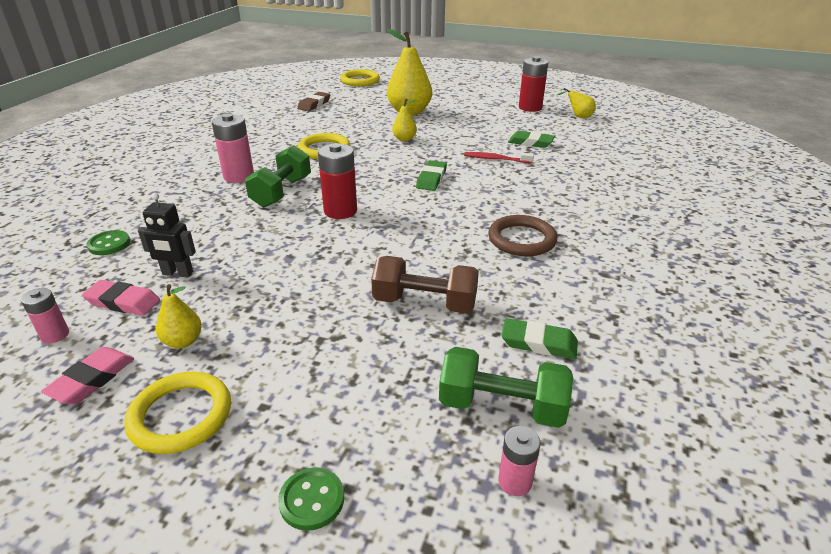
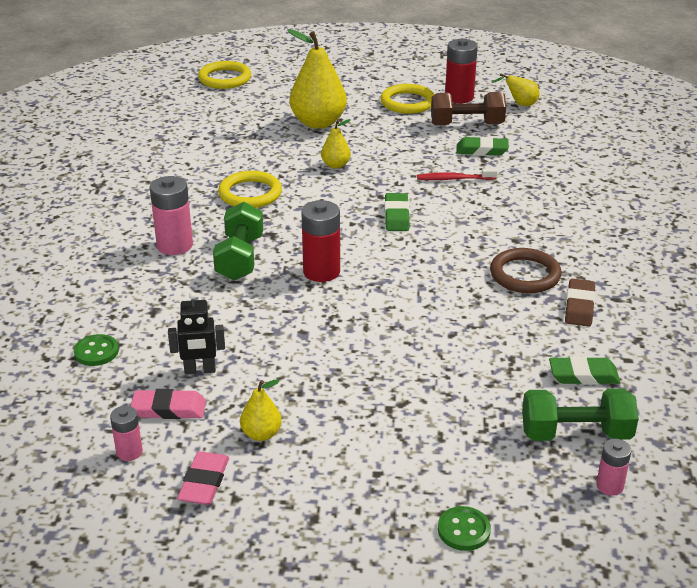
camera: 15 degrees left, 0 degrees up
(181, 416) = (311, 494): yellow ring -> yellow ring (407, 102)
(314, 104) = (191, 126): brown eraser -> brown eraser (579, 306)
(425, 303) = (465, 357): brown dumbbell -> brown dumbbell (467, 124)

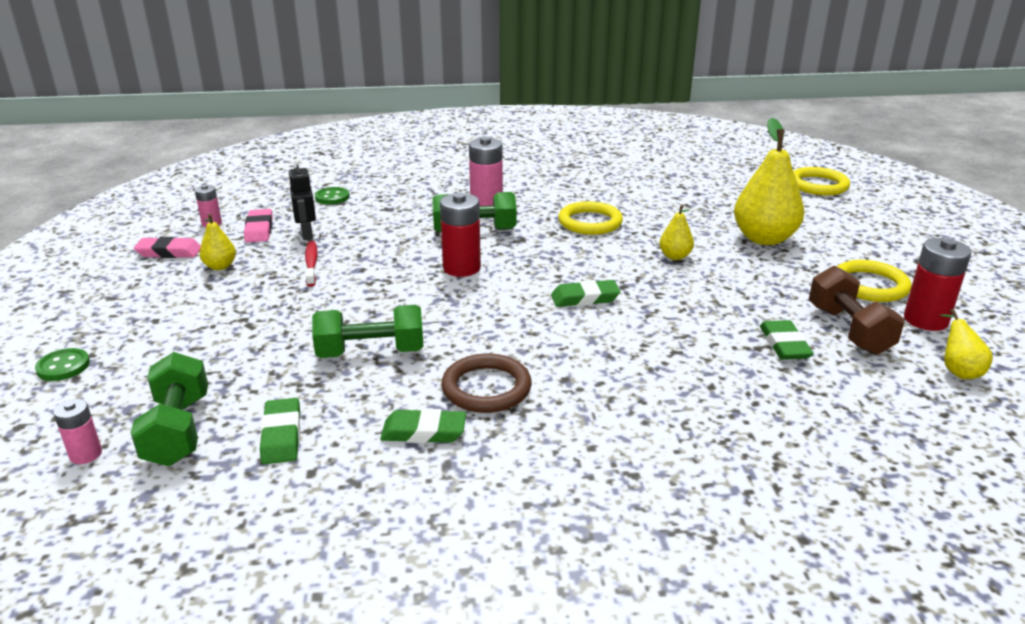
camera: 80 degrees right, 5 degrees down
(454, 179) = (692, 329): red toothbrush -> red toothbrush (311, 264)
(465, 328) = (371, 352): none -> green dumbbell
(579, 306) = (424, 432): brown eraser -> green eraser

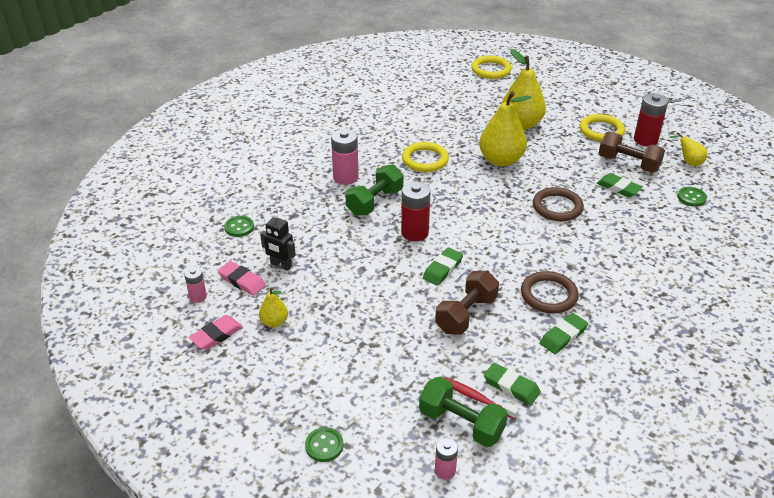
camera: 45 degrees left, 10 degrees up
(311, 264) = (327, 284): red toothbrush -> red toothbrush (477, 398)
(371, 352) = (466, 314): green dumbbell -> brown dumbbell
(585, 298) = (504, 214): green eraser -> green eraser (443, 269)
(661, 322) = (557, 207): none -> brown ring
(675, 256) = (501, 160): yellow pear -> yellow pear, size x2.05
(886, 407) = (691, 198): none -> green button

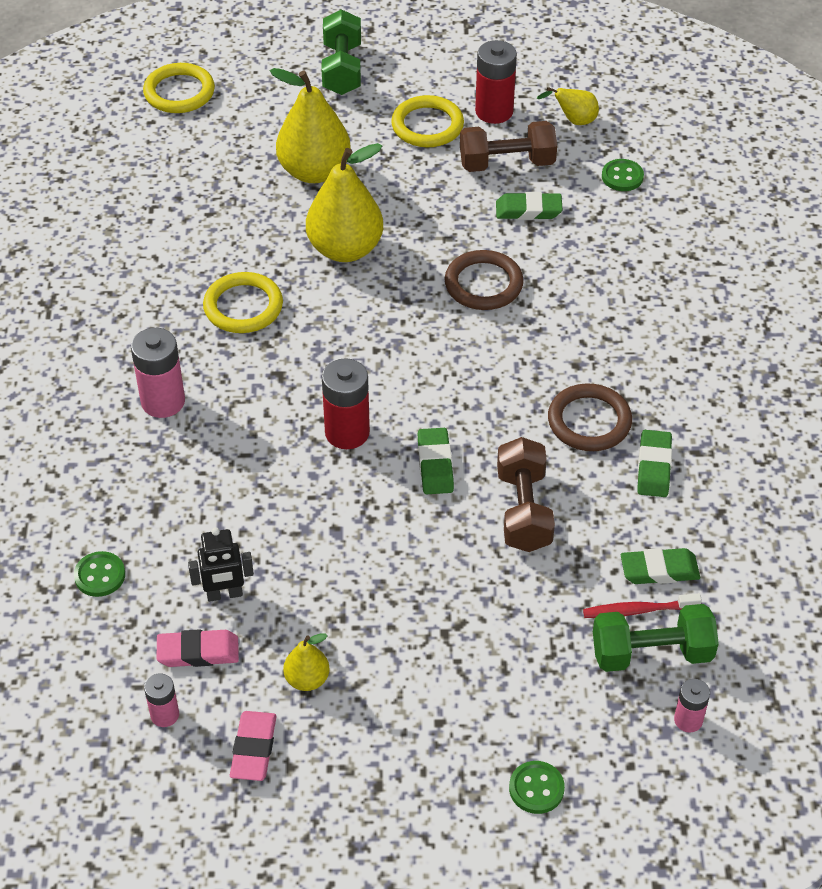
camera: 40 degrees left, 10 degrees up
(375, 202) = (246, 417): green dumbbell -> green dumbbell (342, 69)

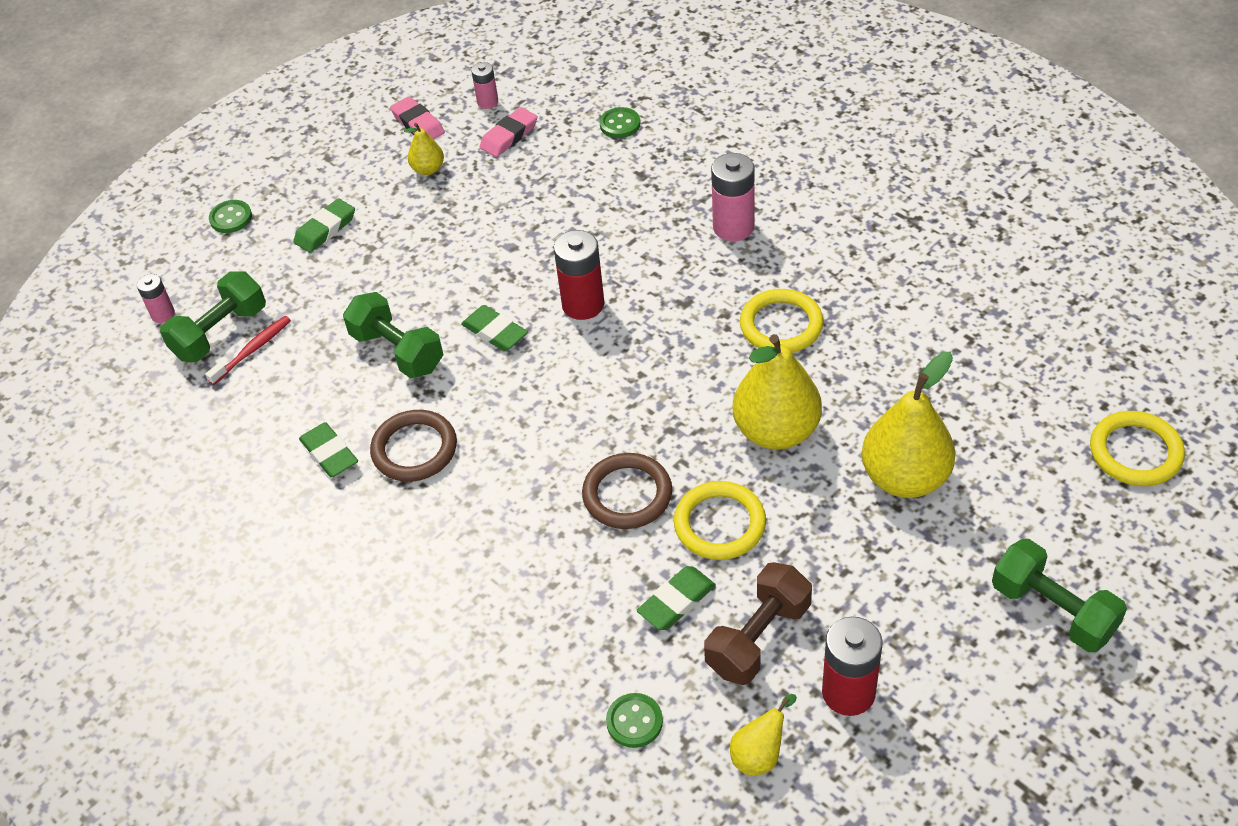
camera: 140 degrees right, 0 degrees up
(224, 594) = (533, 168): black robot -> none
(427, 125) = (884, 615): yellow ring -> yellow ring (719, 524)
(523, 510) = (397, 351): brown dumbbell -> green dumbbell
(659, 570) = (260, 386): green eraser -> green eraser (325, 229)

